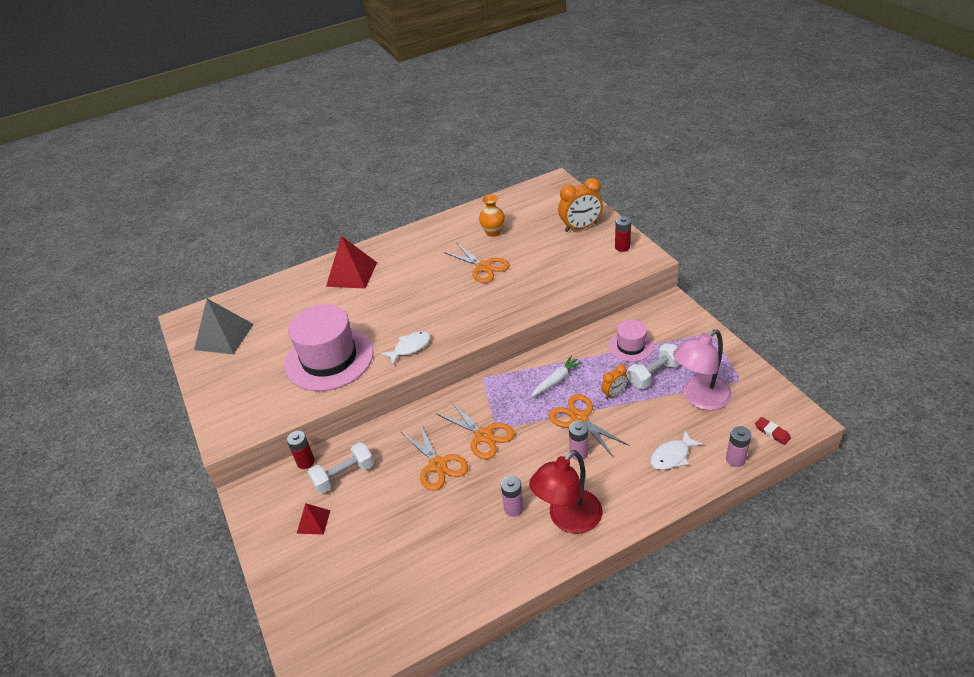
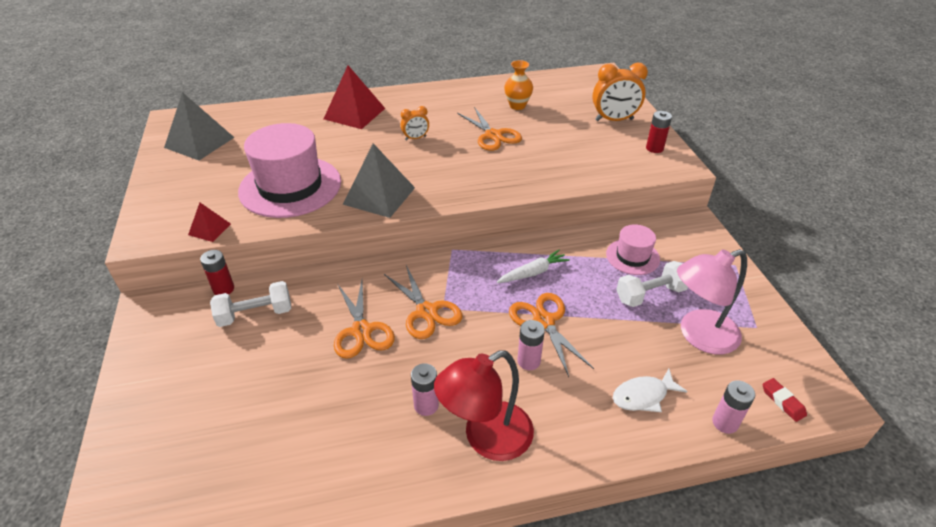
camera: 10 degrees right, 0 degrees up
(313, 521) = (197, 356): red pyramid -> red pyramid (209, 229)
(410, 347) = (379, 195): white fish -> grey pyramid
(614, 393) = (595, 304): orange clock -> orange clock (415, 138)

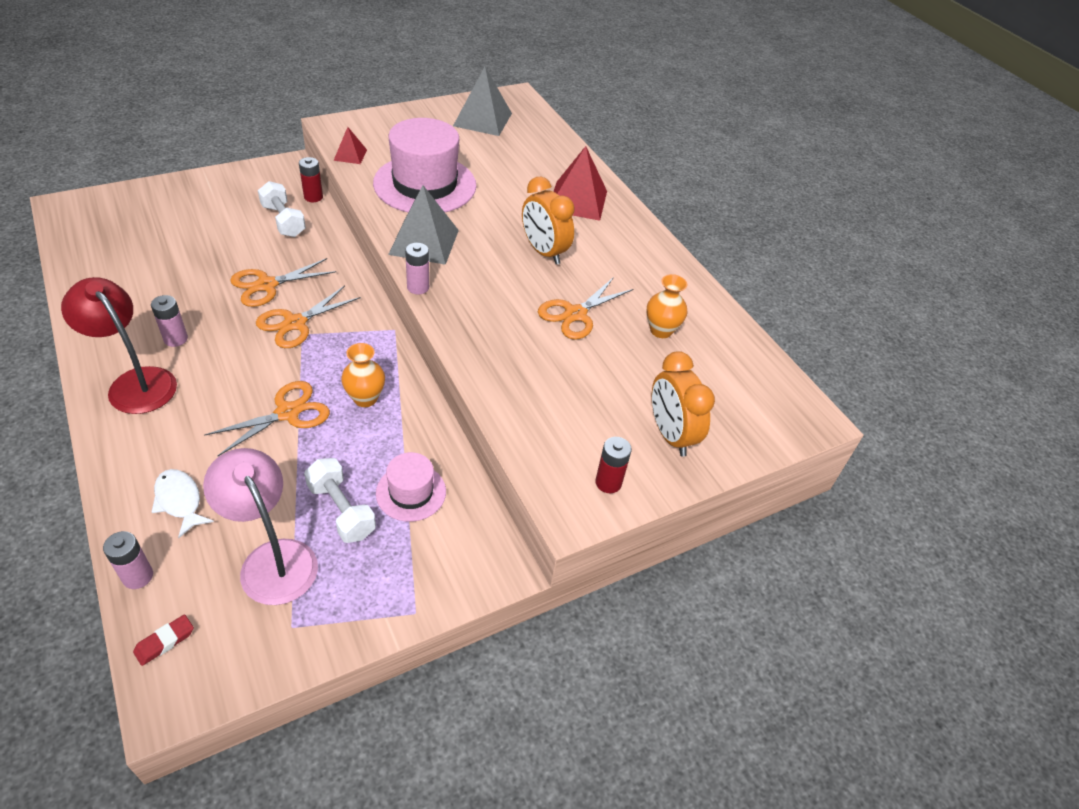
camera: 70 degrees right, 5 degrees up
(415, 138) = (544, 252): orange clock -> orange clock, size x1.83
(528, 361) = (229, 404): pink battery -> pink battery (418, 287)
(533, 273) = (365, 398): white carrot -> orange vase

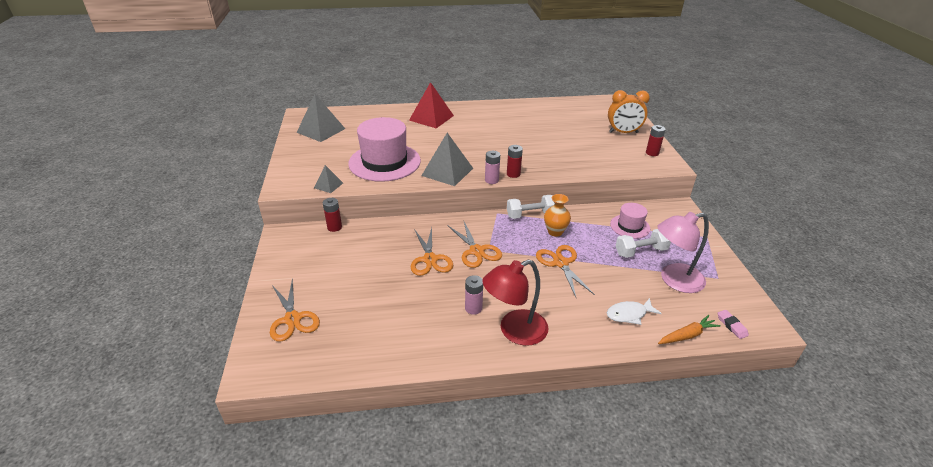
camera: 65 degrees left, 10 degrees down
(138, 576) = (687, 335): pink battery -> orange carrot
(165, 641) = (731, 326): red eraser -> pink eraser
(283, 221) = (356, 244): white dumbbell -> white dumbbell (530, 215)
(350, 155) = (328, 185): red pyramid -> grey pyramid
(446, 307) = (513, 174): none -> red battery
(544, 252) = (475, 136): orange clock -> none
(575, 314) = (532, 138): orange scissors -> orange scissors (292, 319)
(661, 330) = (551, 119): orange vase -> none

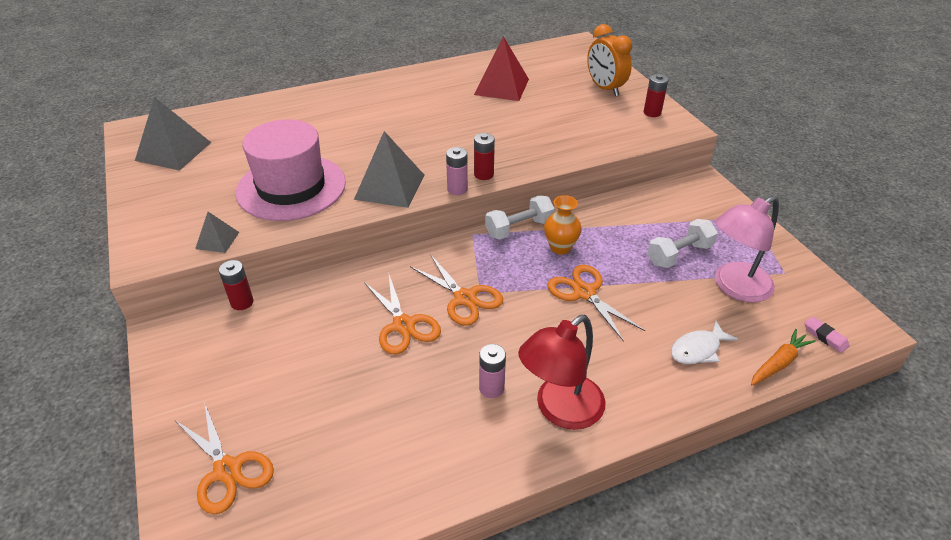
camera: 15 degrees left, 5 degrees up
(431, 118) = (335, 105): red pyramid -> red pyramid (501, 86)
(623, 132) = (605, 88): orange clock -> orange clock turned 75 degrees clockwise
(630, 226) = (652, 221): pink hat -> none

